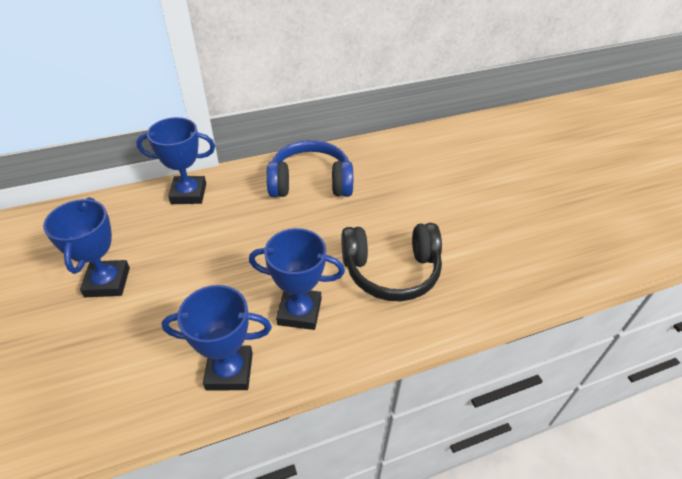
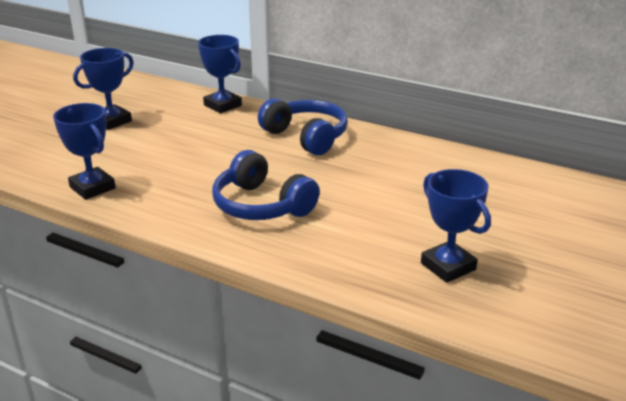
camera: 50 degrees right, 15 degrees down
(299, 312) = (171, 188): blue trophy -> blue trophy (448, 266)
(391, 271) = (261, 205): black headphones -> blue headphones

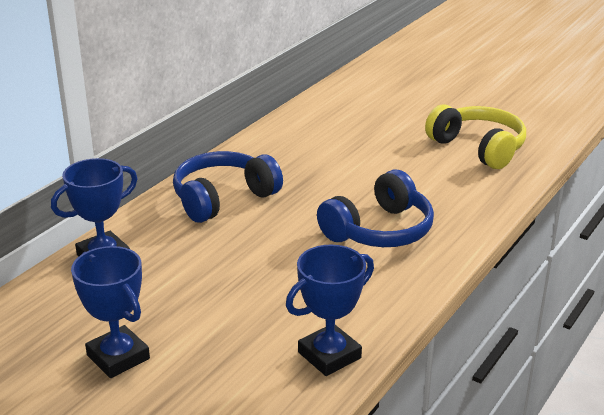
camera: 85 degrees left, 0 degrees up
(448, 266) = (478, 148): blue trophy -> yellow headphones

